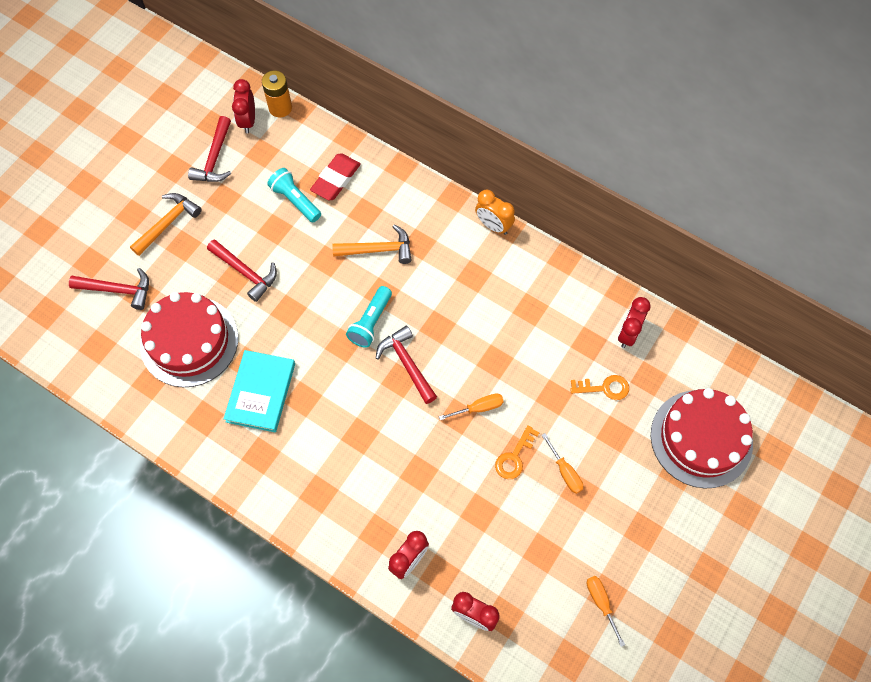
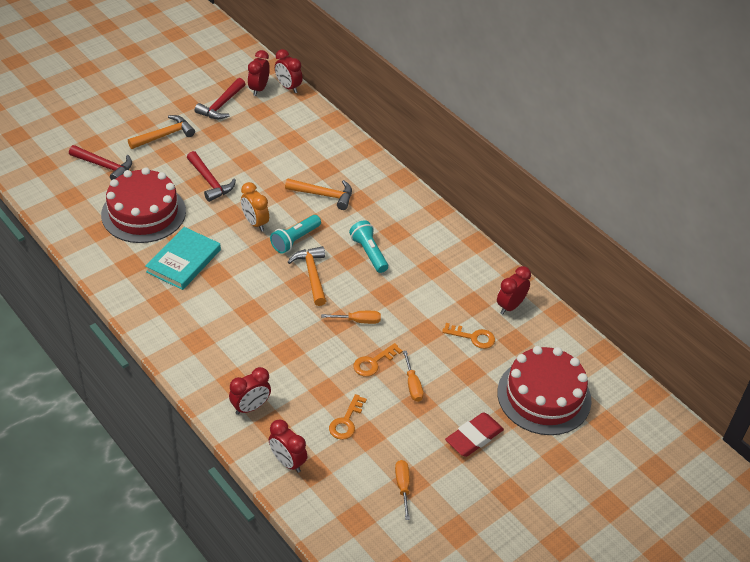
camera: 15 degrees right, 20 degrees down
(280, 108) = (288, 87): orange battery -> red clock
(295, 200) = (272, 147): turquoise flashlight -> turquoise flashlight (369, 253)
(336, 179) = (311, 142): red eraser -> red eraser (474, 437)
(407, 364) = (312, 275): red hammer -> orange hammer
(493, 225) = (427, 204): orange clock -> orange clock (255, 223)
(514, 543) = (346, 421): none -> orange key

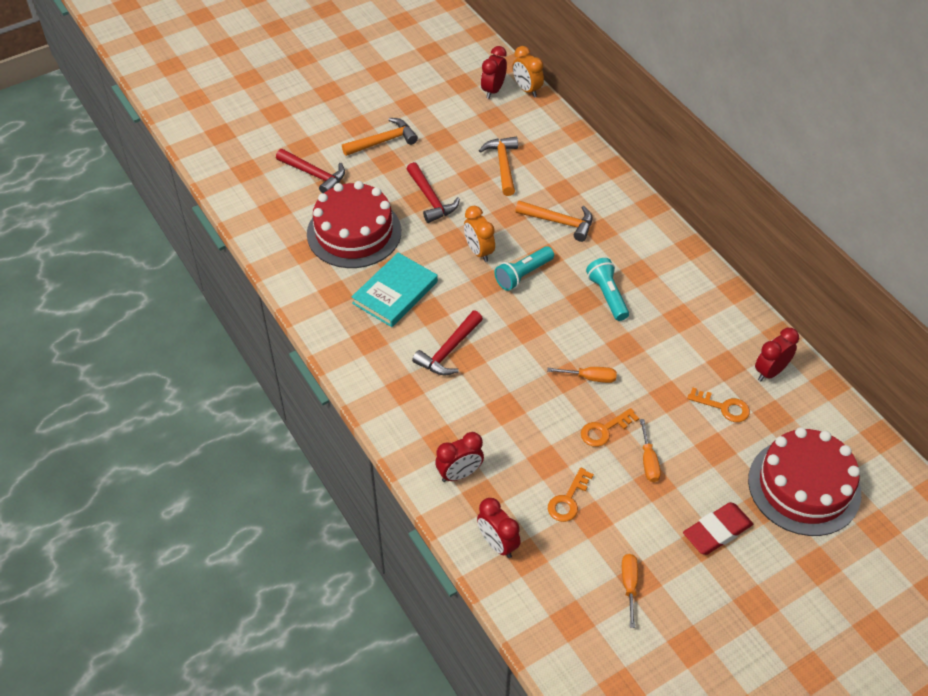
camera: 10 degrees right, 5 degrees up
(221, 105) = (449, 108): red hammer -> red hammer (449, 351)
(288, 87) = (527, 89): red clock -> orange clock
(312, 275) = (540, 318): orange hammer -> orange hammer (503, 165)

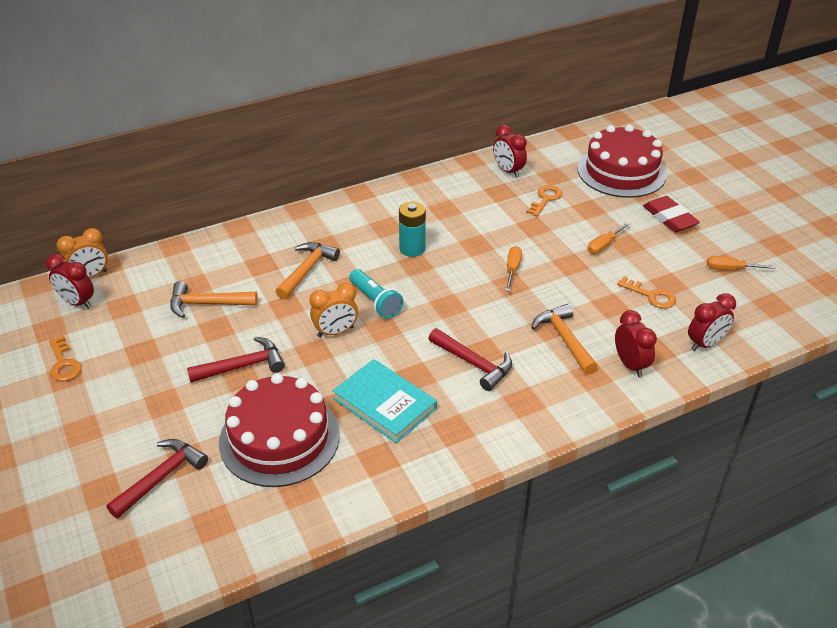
camera: 85 degrees left, 10 degrees down
(383, 141) = (124, 405): orange hammer -> orange hammer (564, 339)
(604, 430) = (572, 267): orange key -> orange key (64, 363)
(607, 295) = (412, 249): turquoise flashlight -> turquoise battery
(648, 461) = (604, 245): orange screwdriver -> orange screwdriver turned 135 degrees clockwise

